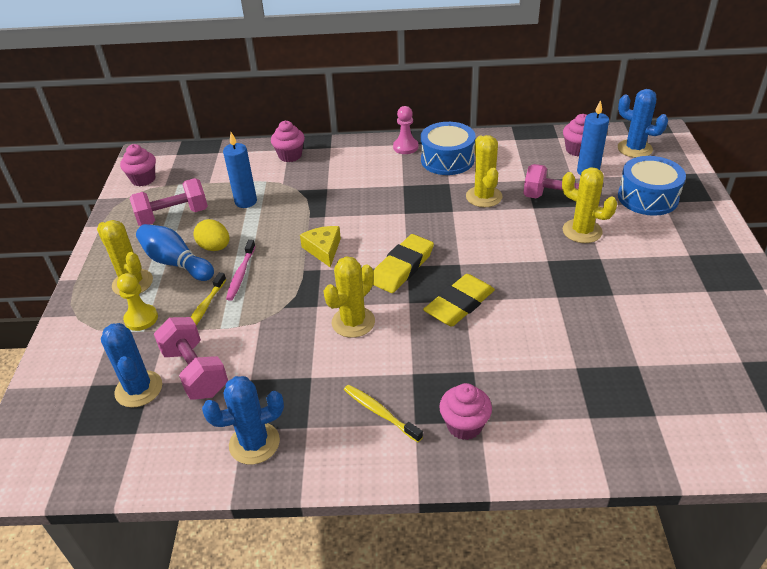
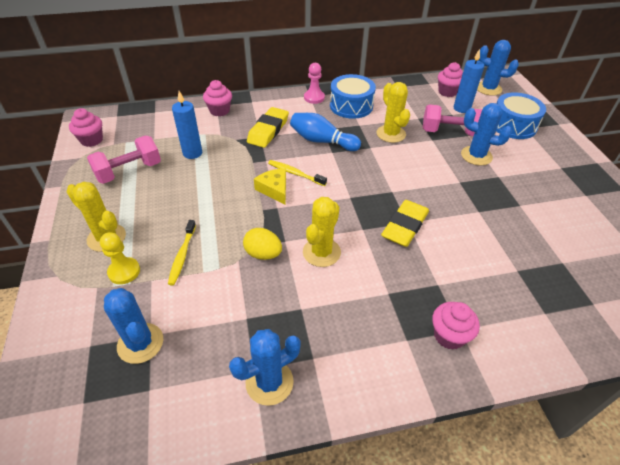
camera: 15 degrees left, 5 degrees up
(176, 263) = (143, 214): blue bowling pin -> blue bowling pin (322, 141)
(195, 371) = (192, 318): pink dumbbell -> none
(215, 247) = (176, 196): yellow egg -> yellow egg (263, 254)
(241, 274) = (207, 219): pink toothbrush -> none
(380, 413) = (373, 334): yellow toothbrush -> yellow toothbrush (295, 173)
(402, 267) = (346, 199): yellow eraser -> yellow eraser (268, 130)
(582, 231) = (476, 156): yellow cactus -> blue cactus

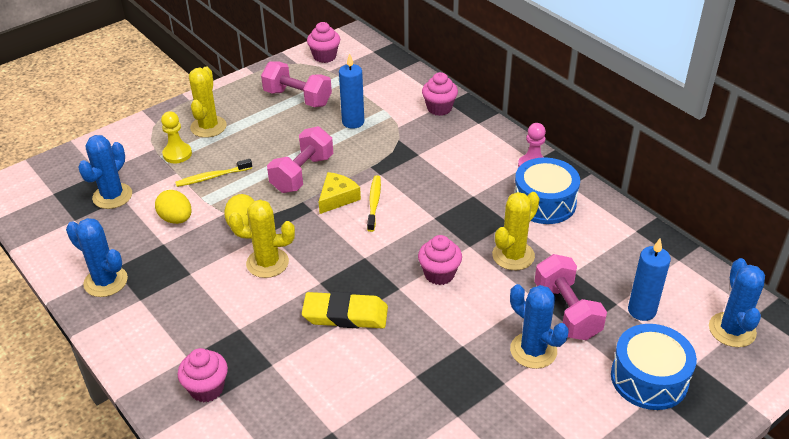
camera: 65 degrees right, 5 degrees down
(219, 298) = (176, 219): none -> yellow egg
(229, 199) = (302, 174): none -> pink dumbbell
(268, 130) = (433, 156): yellow eraser -> none
(322, 141) = (448, 203): blue bowling pin -> none
(447, 92) = (673, 285): pink cupcake -> pink cupcake (439, 274)
(476, 156) = (533, 350): blue cactus -> blue cactus turned 45 degrees counterclockwise

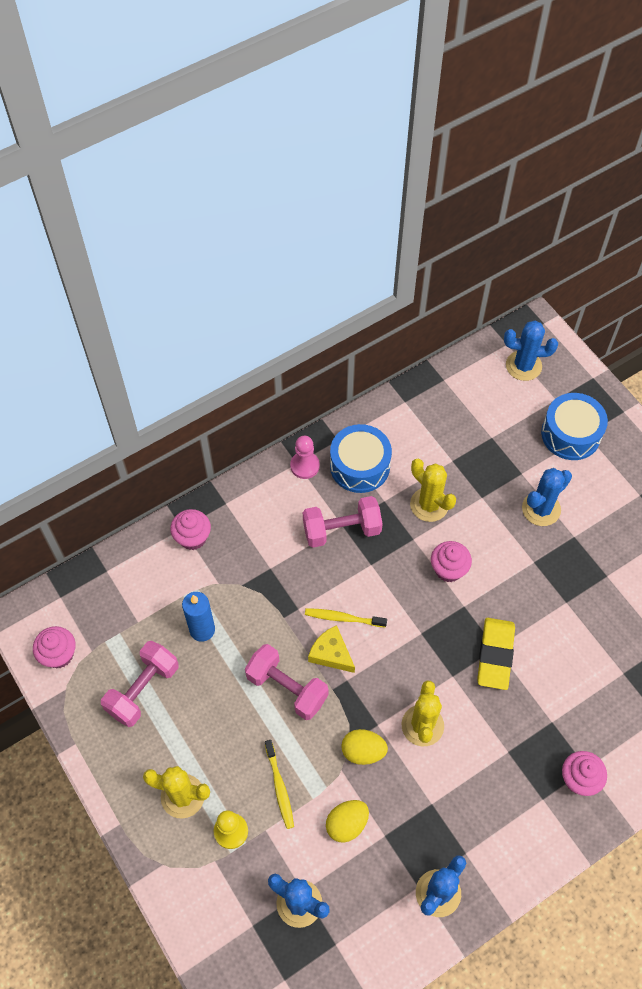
camera: 85 degrees left, 20 degrees up
(566, 311) = (499, 476): pink dumbbell -> pink dumbbell (342, 530)
(642, 311) = (500, 421): blue candle -> none

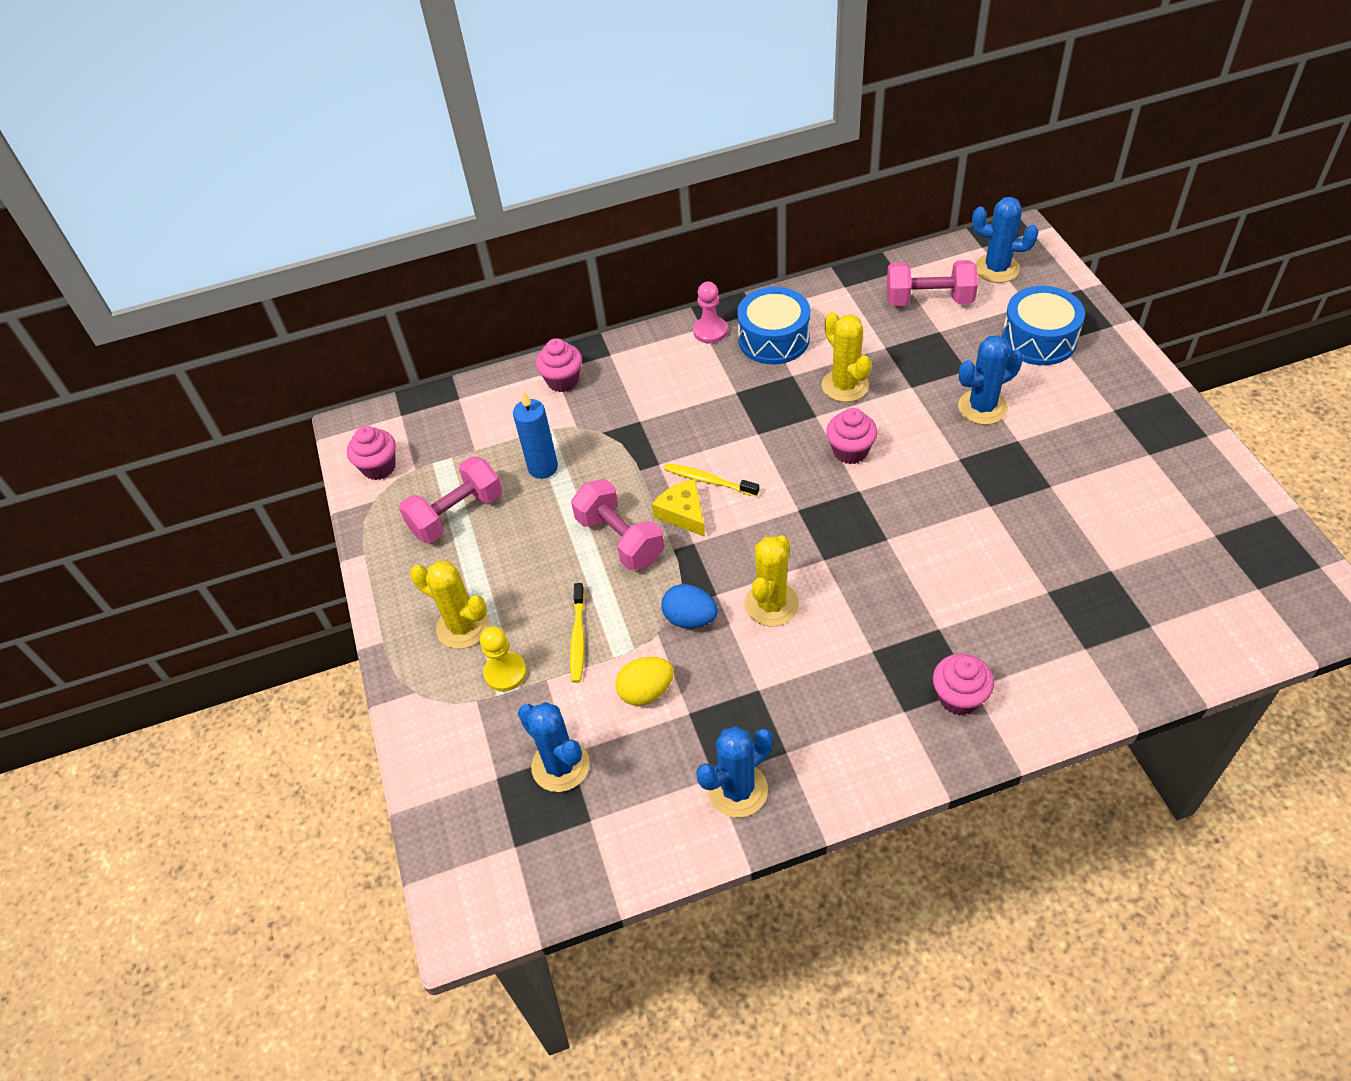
camera: 20 degrees right, 10 degrees down
(342, 530) = (734, 396): pink dumbbell -> pink dumbbell (929, 300)
(363, 751) = (690, 619): yellow egg -> blue egg
(495, 655) = (884, 546): yellow eraser -> none

